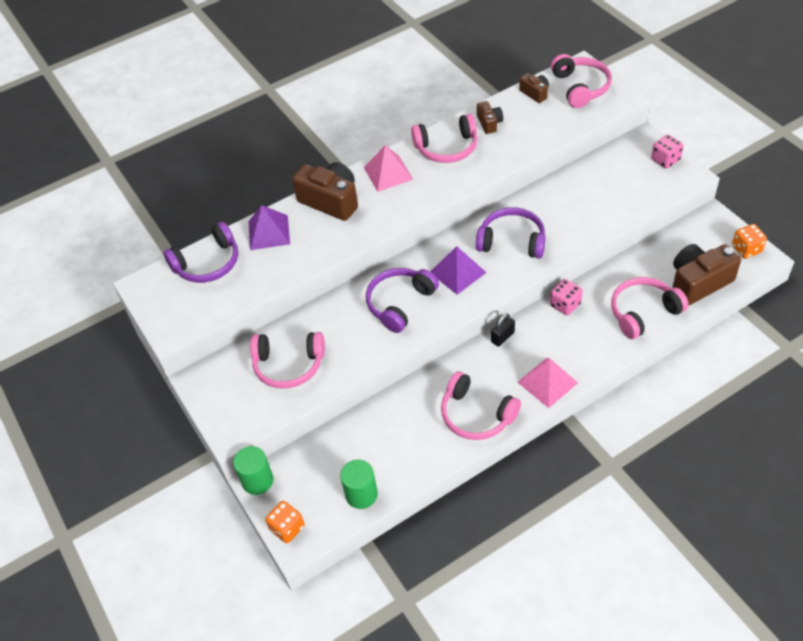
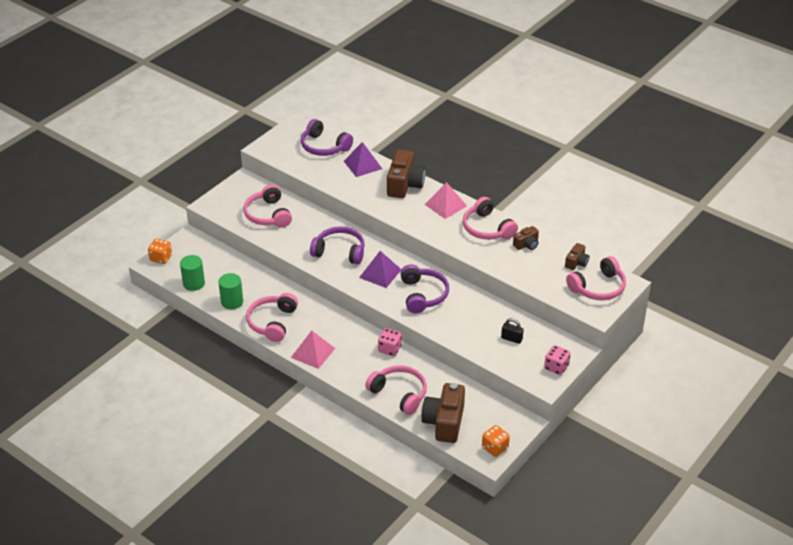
camera: 65 degrees right, 10 degrees down
(257, 481) = (190, 236): green cylinder -> green cylinder (232, 302)
(502, 337) = (345, 322): black padlock -> black padlock (511, 339)
(698, 282) = (444, 422): brown camera -> brown camera turned 120 degrees counterclockwise

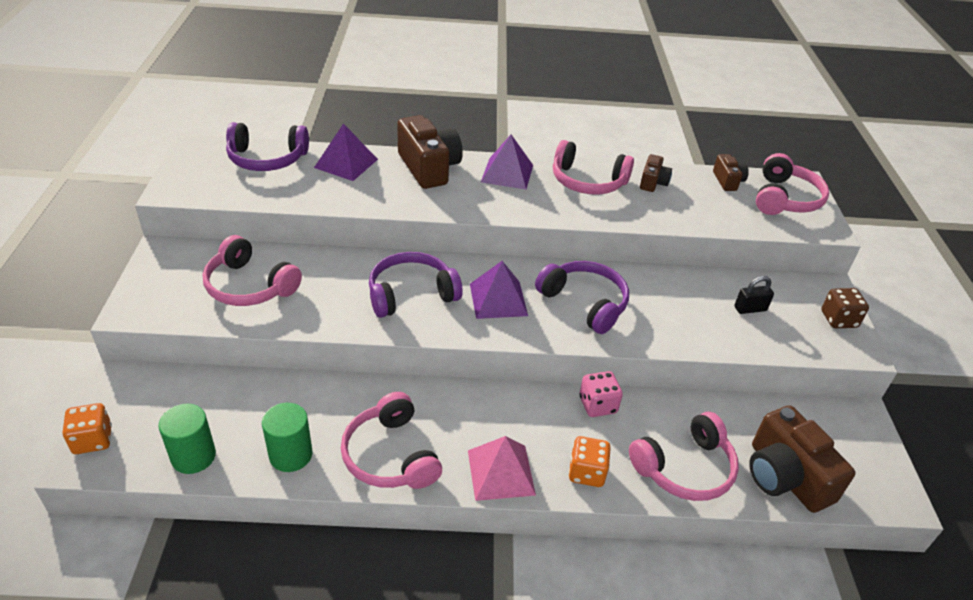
camera: 40 degrees left, 0 degrees up
(399, 394) = (684, 468): pink headphones -> pink headphones turned 150 degrees clockwise
(445, 205) = (507, 173): pink pyramid -> purple pyramid
(495, 448) = (882, 476): orange dice -> orange dice (586, 472)
(556, 367) = (838, 319): pink dice -> brown dice

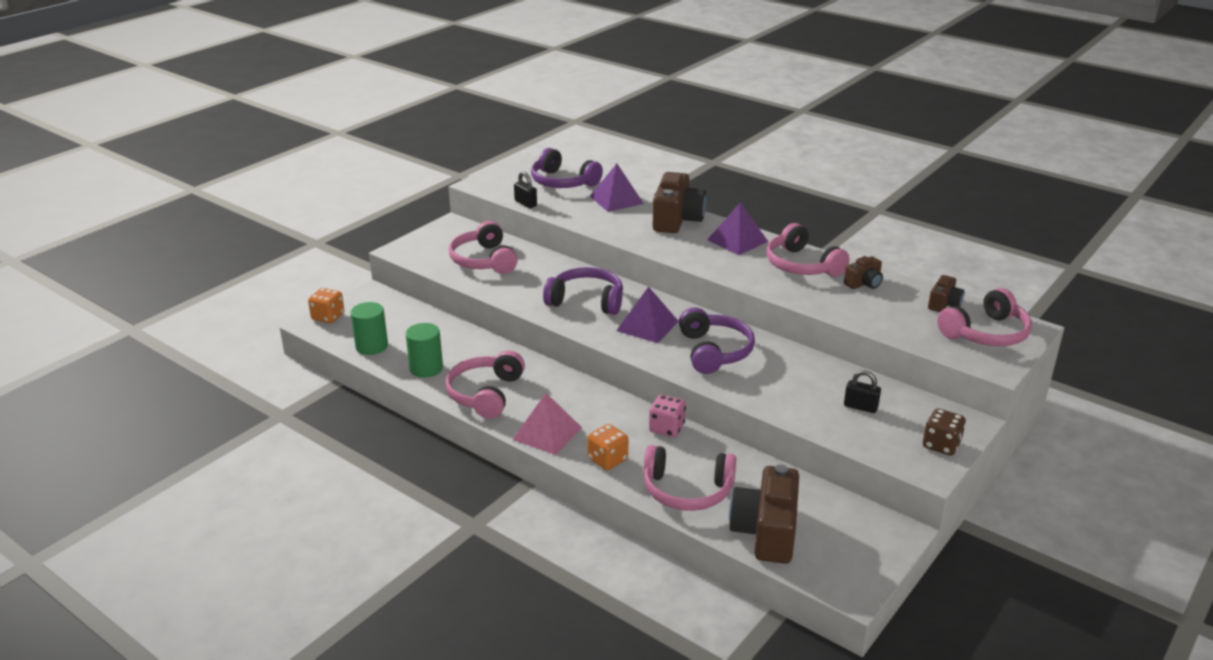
camera: 40 degrees right, 10 degrees down
(254, 199) = (525, 203): none -> black padlock

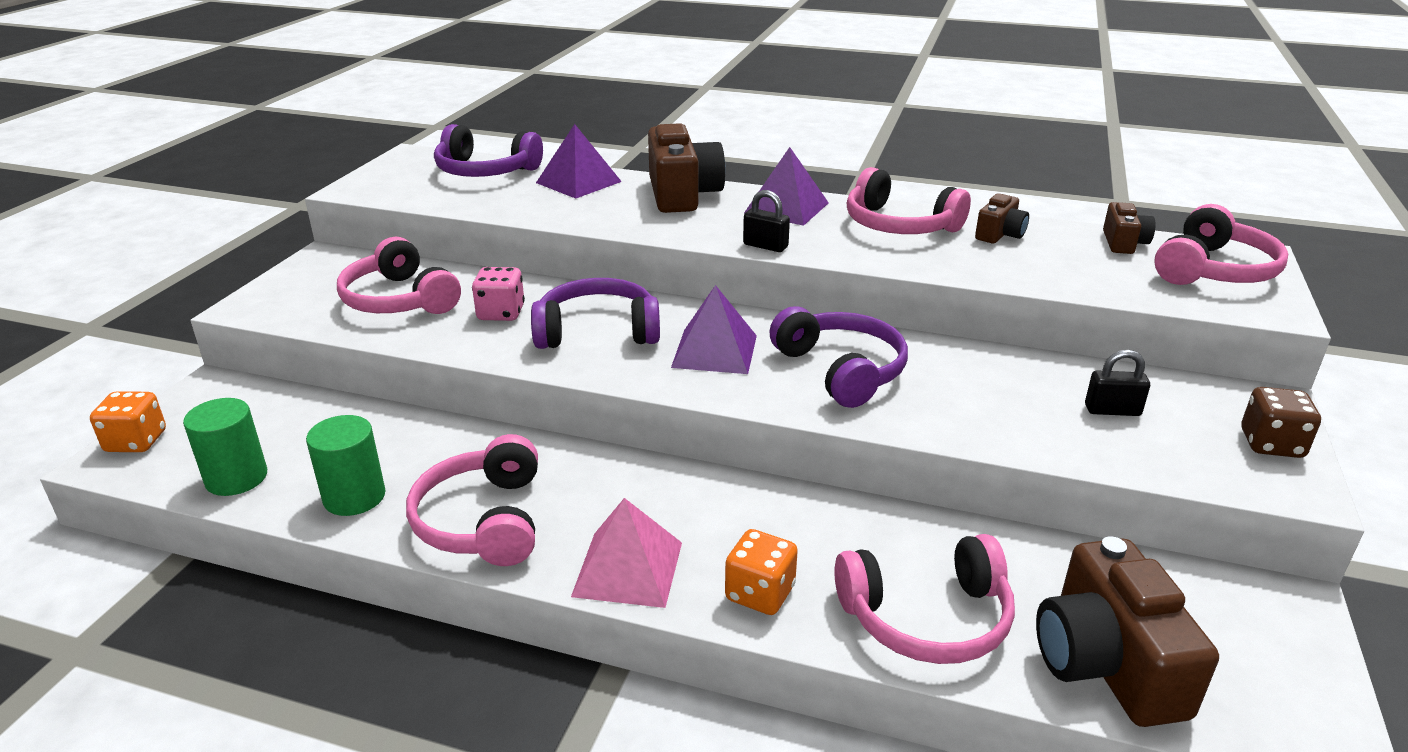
camera: 20 degrees left, 0 degrees up
(525, 203) = (442, 204): black padlock -> black padlock (765, 246)
(666, 428) = (820, 511): pink dice -> pink dice (501, 313)

